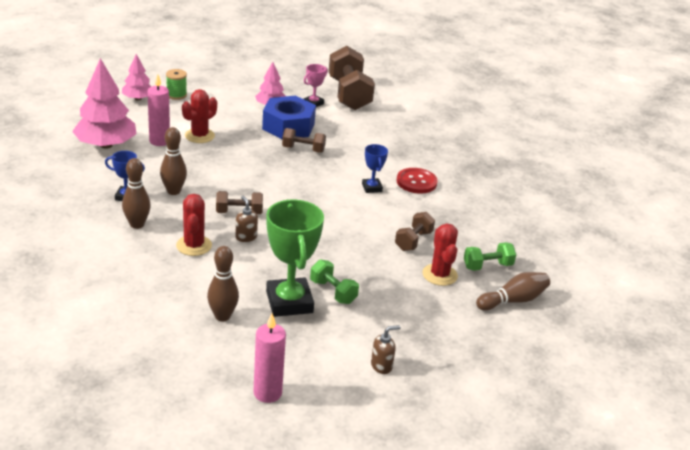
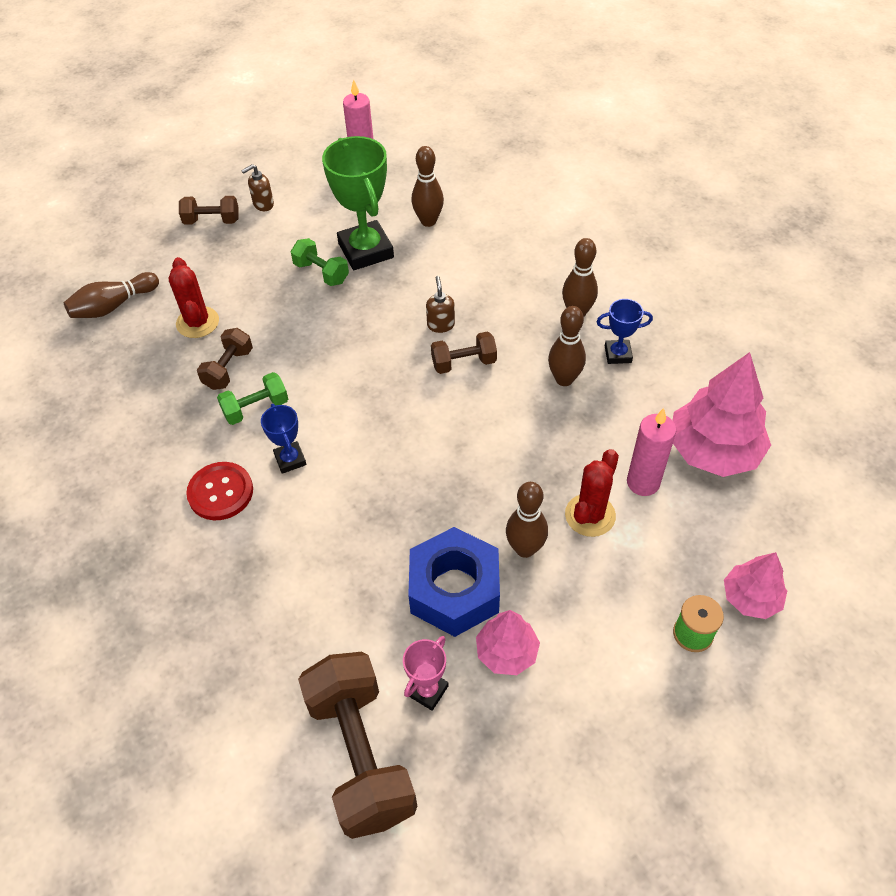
camera: 175 degrees right, 20 degrees up
(194, 245) = (496, 298): red cactus -> none
(243, 132) = (525, 548): none -> brown bowling pin
(246, 237) = (441, 325): brown soap dispenser -> brown soap dispenser turned 150 degrees counterclockwise
(303, 149) = (412, 527): brown dumbbell -> brown dumbbell (212, 221)
(487, 266) = (135, 349): green dumbbell -> green dumbbell (256, 408)

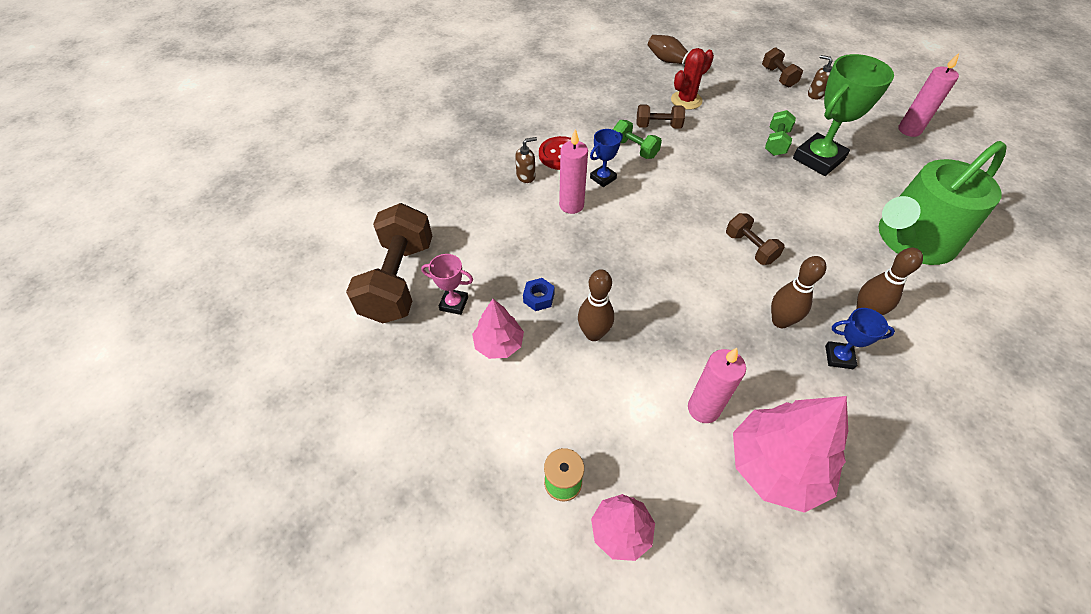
camera: 70 degrees right, 0 degrees up
(320, 509) = (571, 205): none -> pink candle
(360, 755) = (399, 280): brown dumbbell -> brown dumbbell turned 45 degrees counterclockwise
(428, 221) = (882, 185): brown bowling pin -> none
(441, 325) = (778, 223): brown soap dispenser -> brown soap dispenser (526, 176)
(454, 590) = (538, 298): blue nut -> blue nut, size x0.41
(506, 237) = (911, 240): none -> green watering can
(590, 515) = (647, 373): red cactus -> none
(618, 354) = (839, 357): blue trophy -> blue trophy turned 60 degrees counterclockwise

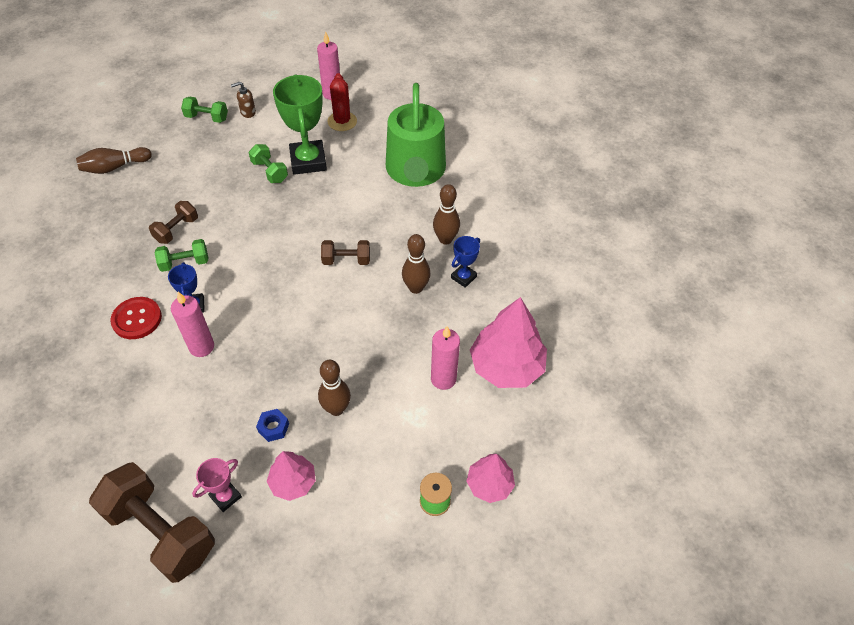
camera: 60 degrees left, 0 degrees up
(526, 176) = (135, 361): brown soap dispenser -> none
(686, 100) = (168, 191): red cactus -> red cactus (342, 121)
(778, 77) = (207, 118): brown dumbbell -> green dumbbell

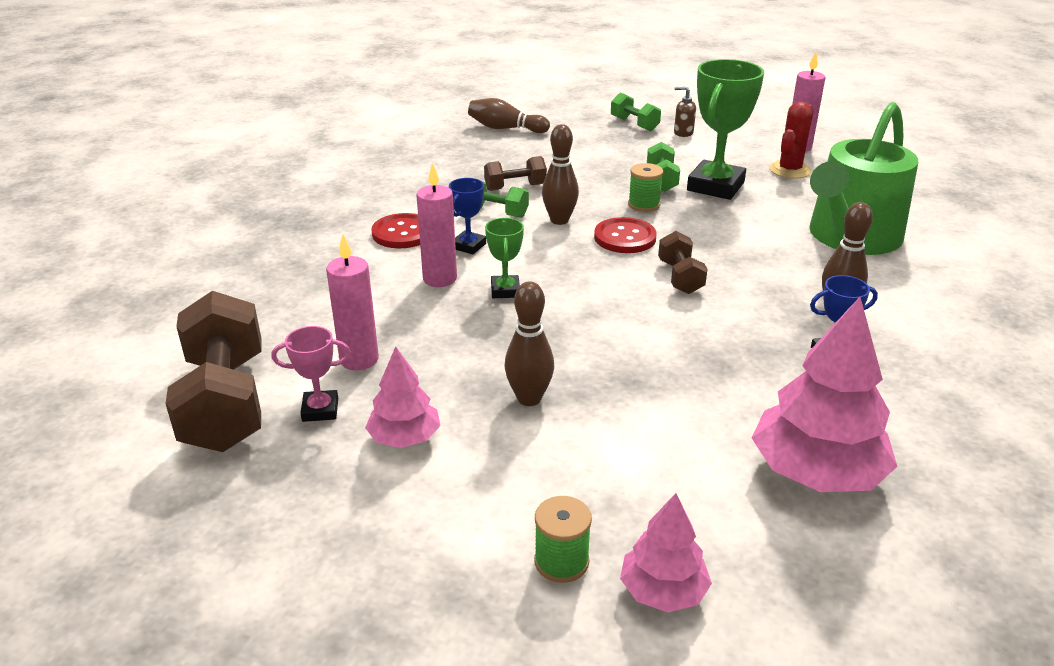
camera: 40 degrees right, 20 degrees down
(252, 332) = (505, 290): none -> green trophy
(273, 428) = (438, 378): blue nut -> none
(277, 203) = (644, 205): none -> green spool
(288, 242) = (625, 237): none -> red button
(346, 260) = (680, 277): brown dumbbell -> brown dumbbell turned 45 degrees clockwise
(416, 288) = (749, 336): brown bowling pin -> brown bowling pin (559, 220)
(443, 379) = (703, 439): pink candle -> pink candle (359, 359)

